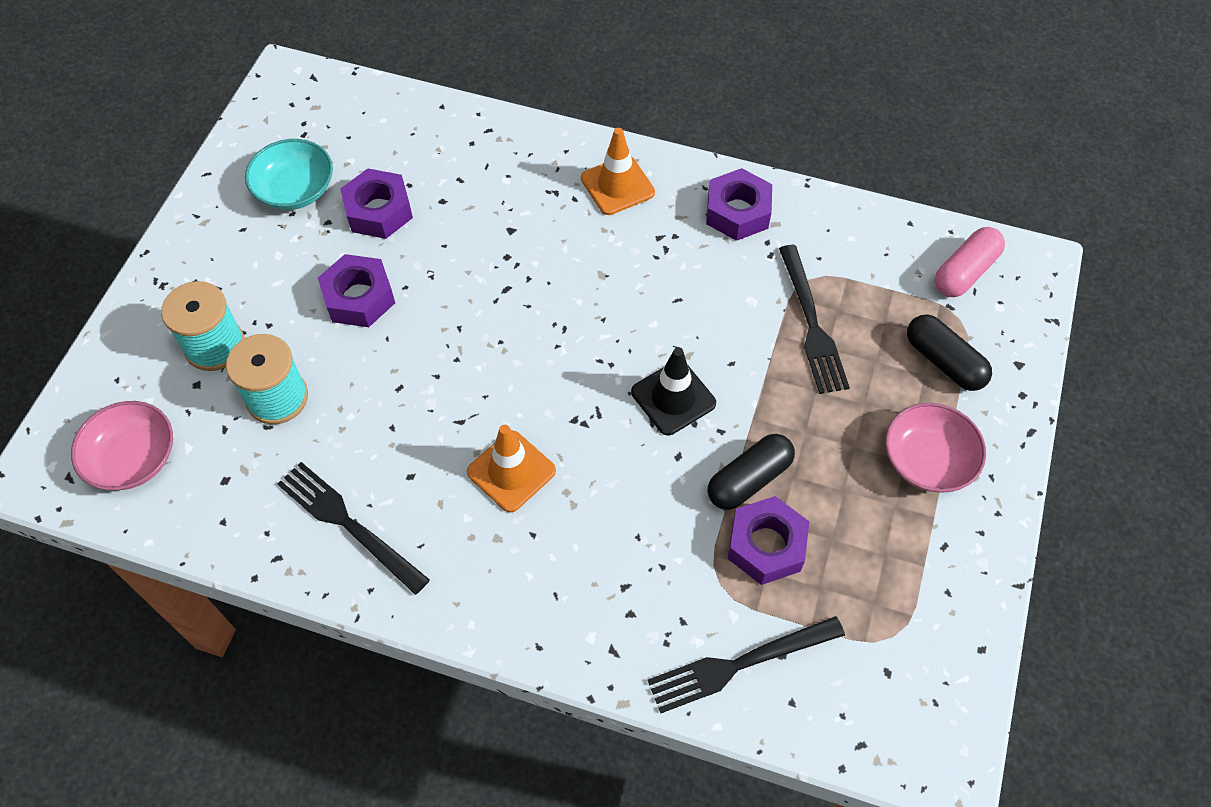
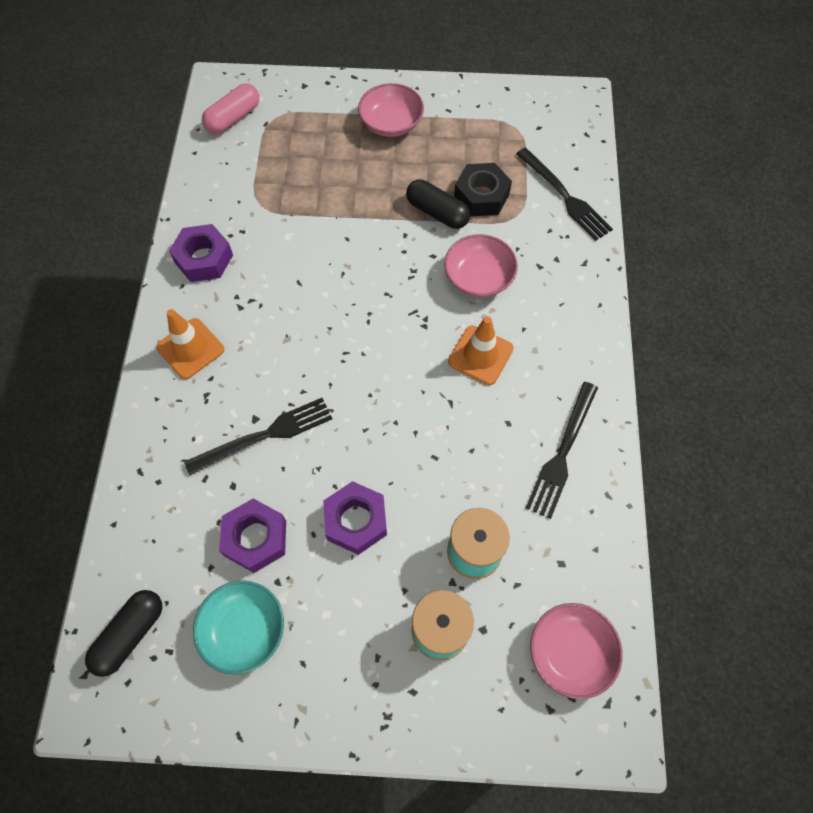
camera: 105 degrees left, 5 degrees up
(628, 502) = (478, 277): none -> pink bowl
(673, 398) = (387, 267): black traffic cone -> none
(766, 545) = (481, 196): purple nut -> black nut
(812, 324) = (300, 197): black fork -> black fork (265, 435)
(944, 361) = (312, 122): black capsule -> black capsule (130, 634)
(965, 272) = (233, 118): pink capsule -> pink capsule turned 75 degrees counterclockwise

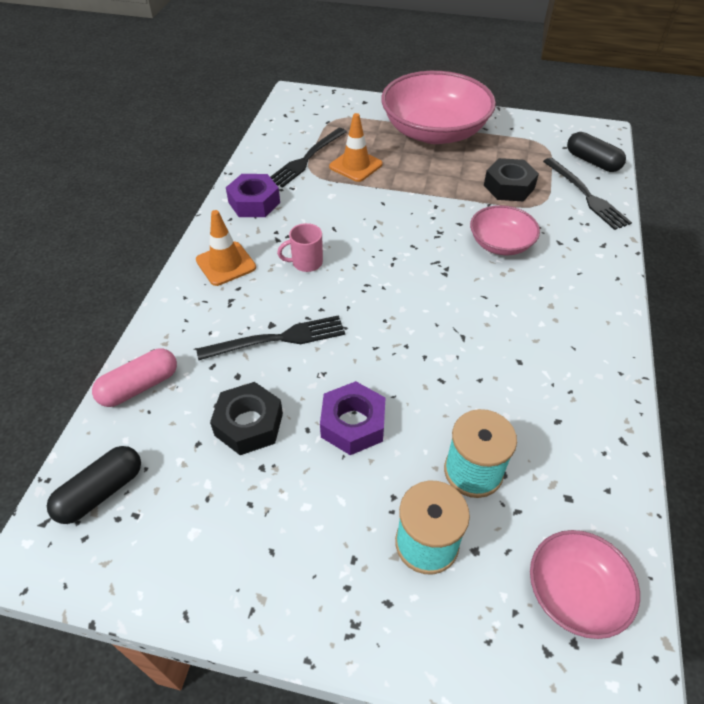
camera: 10 degrees right, 15 degrees down
(233, 118) = (302, 116): pink capsule -> pink capsule (139, 386)
(244, 630) = (217, 507): turquoise bowl -> none
(255, 538) = (249, 424): purple nut -> black nut
(276, 334) = (306, 263): none -> pink mug
(391, 123) = (434, 131): pink bowl -> pink bowl, size x1.96
(437, 212) = (467, 194): black capsule -> black capsule (592, 161)
(480, 355) = (496, 302): orange traffic cone -> orange traffic cone (355, 165)
(562, 453) = (574, 395): black fork -> black fork (306, 159)

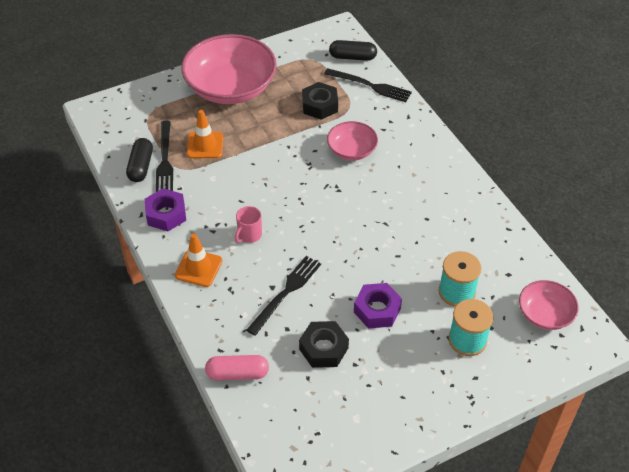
camera: 40 degrees left, 0 degrees up
(101, 492) = (286, 437): black capsule -> black capsule (141, 166)
(139, 386) = (237, 373): pink capsule -> pink capsule turned 75 degrees clockwise

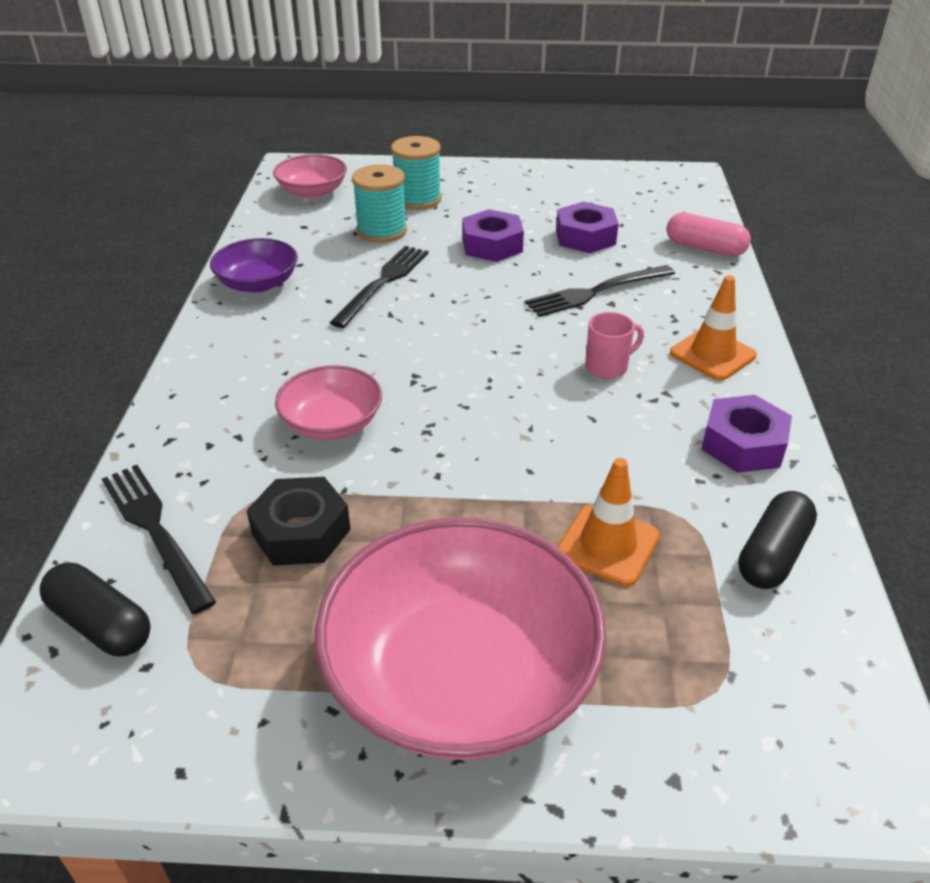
camera: 150 degrees left, 10 degrees down
(165, 160) = (712, 548): black fork -> black fork (383, 283)
(323, 348) = (585, 237): black nut -> purple nut
(476, 213) = (258, 283): none -> purple bowl

